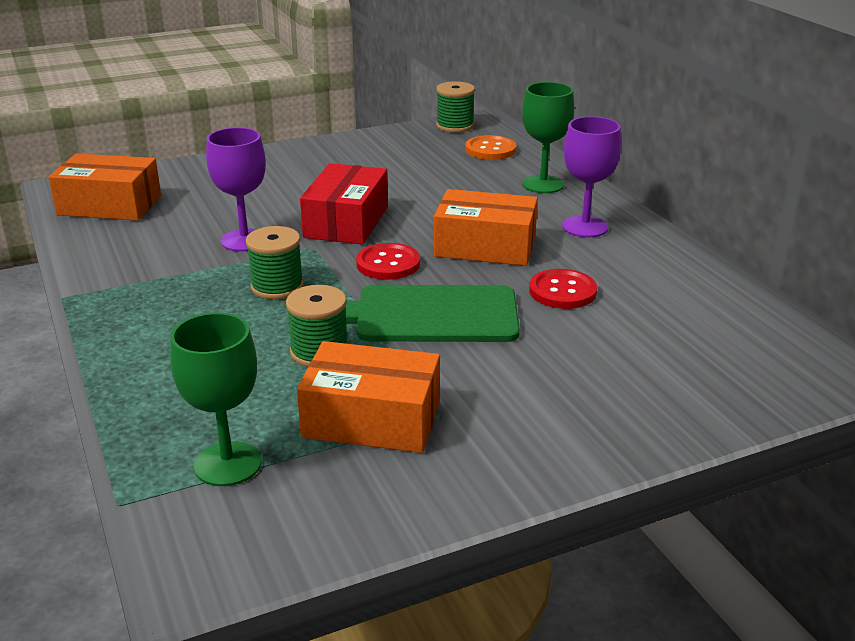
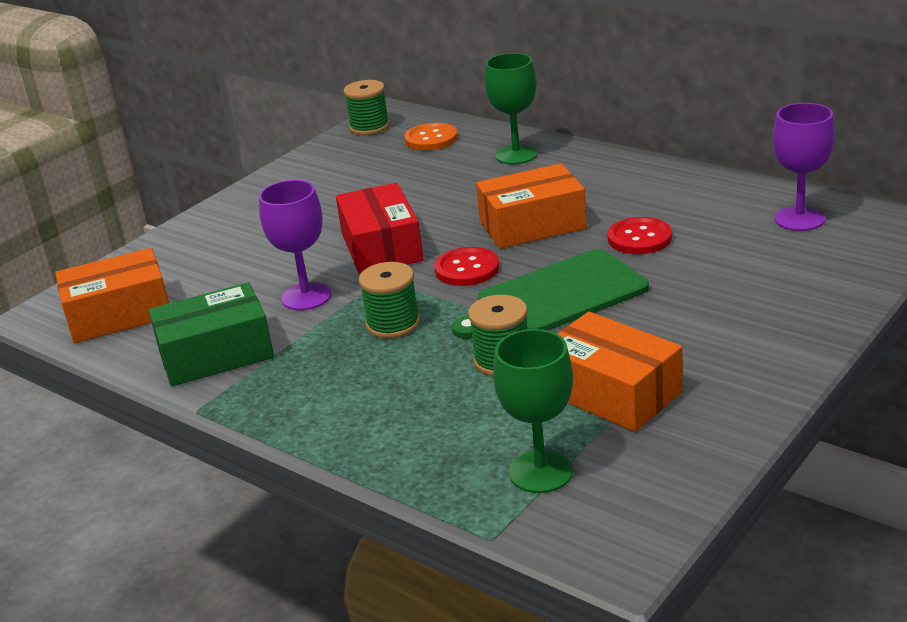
camera: 25 degrees left, 0 degrees up
(130, 260) = (216, 354): none -> green box
(372, 419) = (612, 392): orange box -> orange box turned 60 degrees clockwise
(585, 227) = (595, 179): purple goblet -> purple goblet (799, 219)

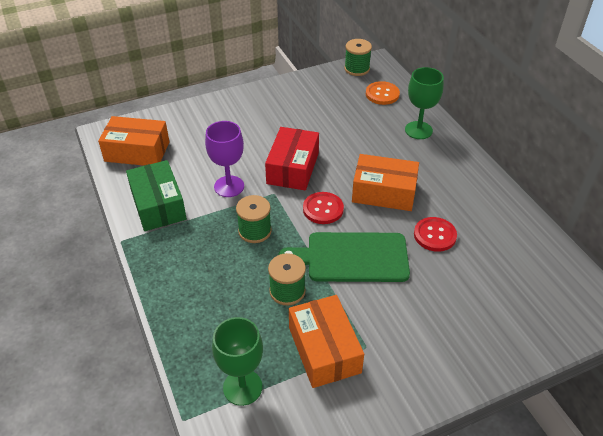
camera: 25 degrees right, 15 degrees up
(216, 354) = (158, 205): green box -> green box turned 60 degrees clockwise
(799, 219) = (543, 270): purple goblet -> none

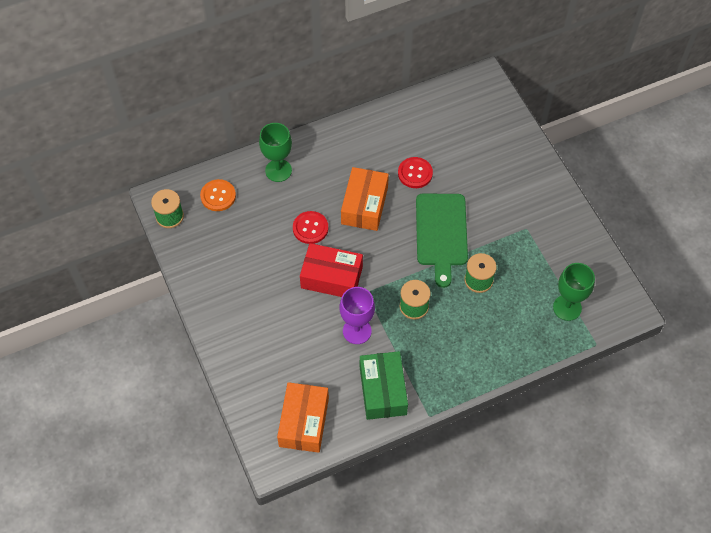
camera: 90 degrees left, 15 degrees up
(158, 205) = (383, 390): green box -> green box turned 75 degrees counterclockwise
(323, 209) = (386, 253): red button -> red button (310, 228)
(324, 350) = (531, 255): orange box -> none

